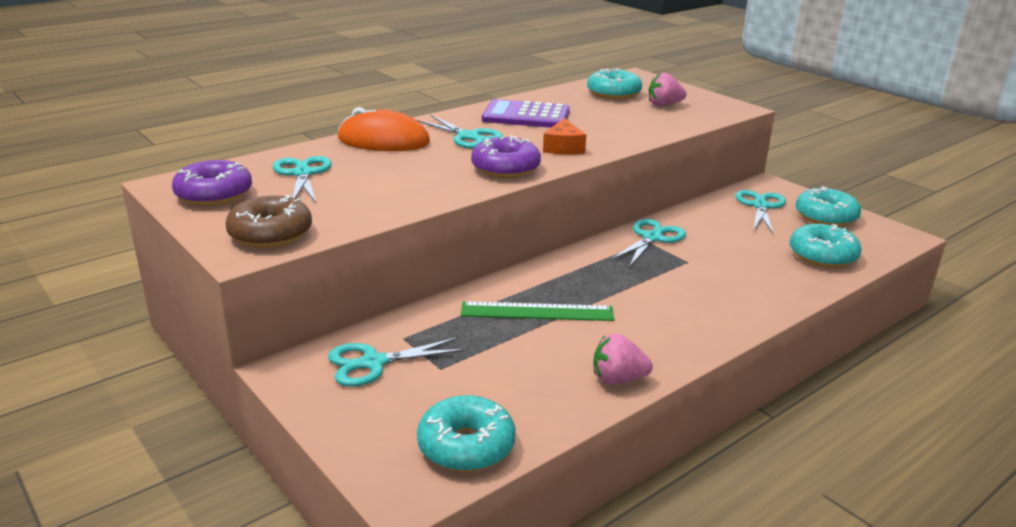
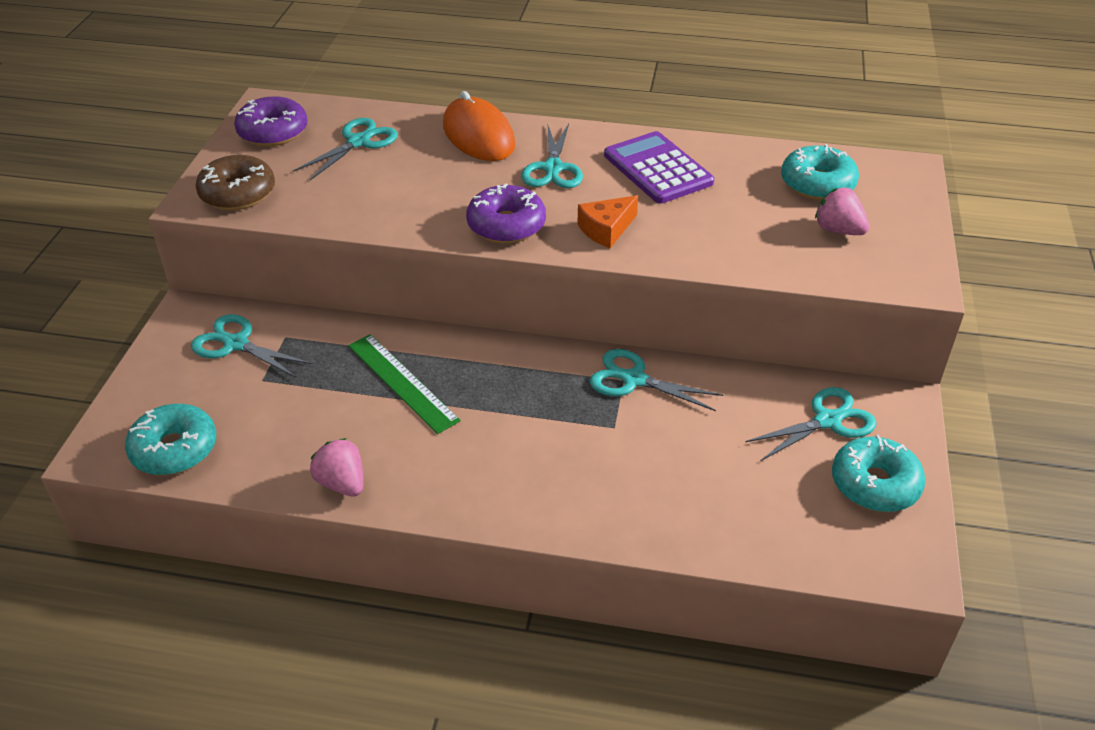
camera: 50 degrees right, 15 degrees up
(652, 238) = (634, 380): turquoise scissors -> turquoise scissors turned 150 degrees counterclockwise
(822, 256) = (760, 520): turquoise donut -> none

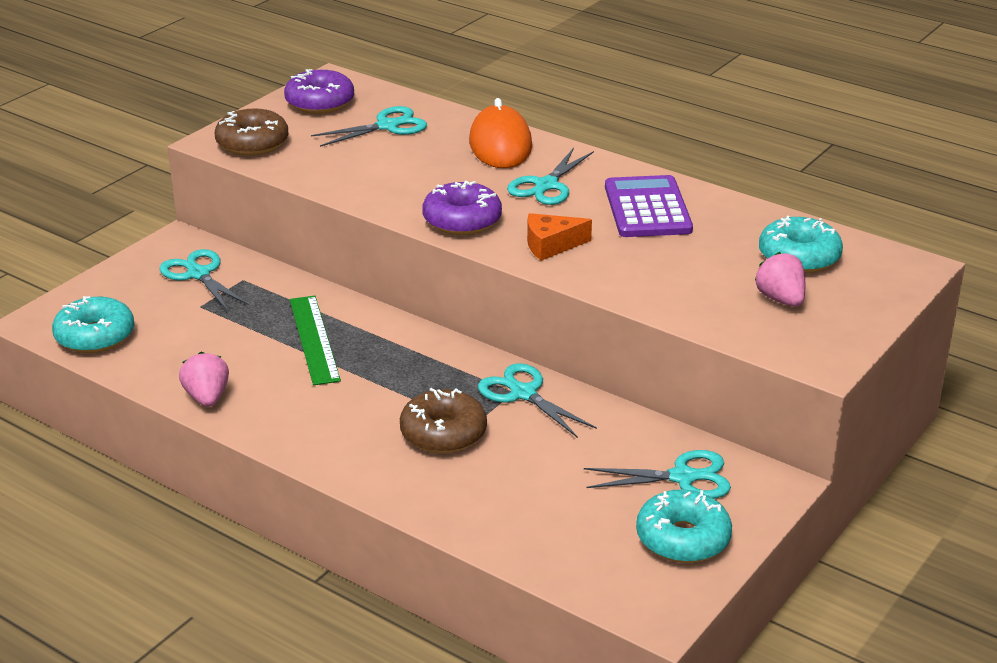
camera: 25 degrees right, 10 degrees down
(595, 446) = (443, 433): none -> brown donut

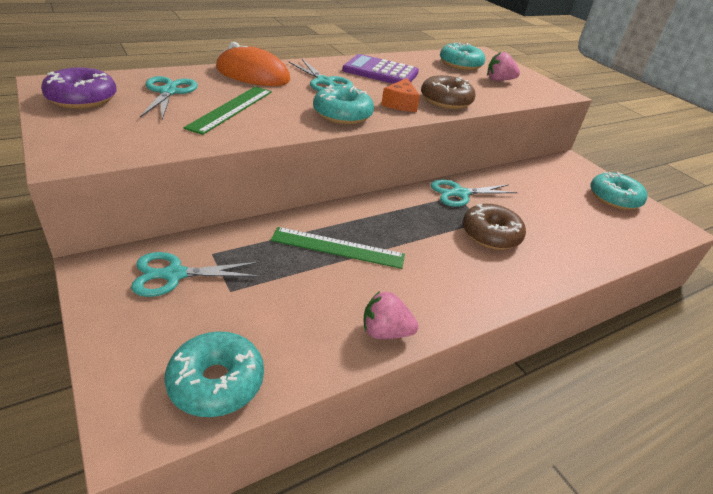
camera: 70 degrees left, 5 degrees up
(252, 143) = (104, 143): brown donut -> brown donut (446, 101)
(391, 164) = (231, 109): none -> green ruler
(462, 220) = (342, 115): purple donut -> turquoise donut
(682, 477) = (560, 179): turquoise scissors -> none

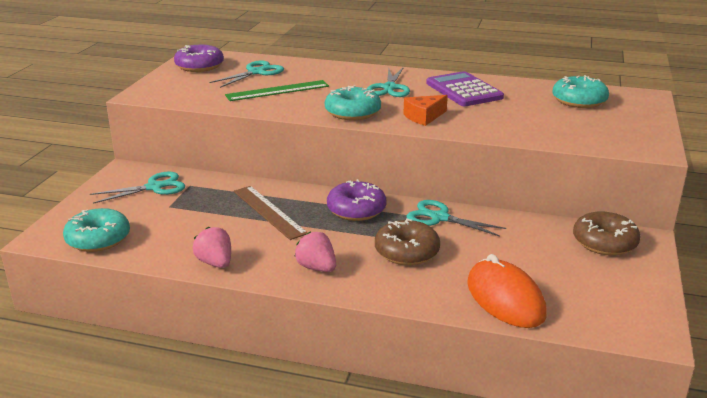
camera: 50 degrees right, 10 degrees down
(174, 275) = (154, 187): turquoise scissors -> turquoise scissors turned 120 degrees clockwise
(252, 74) = (339, 72): orange mouse -> orange mouse (505, 299)
(338, 248) = (269, 212): green ruler -> brown ruler
(399, 212) = (356, 210): none -> purple donut
(446, 101) = (477, 125): brown donut -> brown donut (604, 242)
(499, 80) = (593, 123): pink strawberry -> pink strawberry (316, 268)
(614, 198) = (621, 283): turquoise donut -> none

